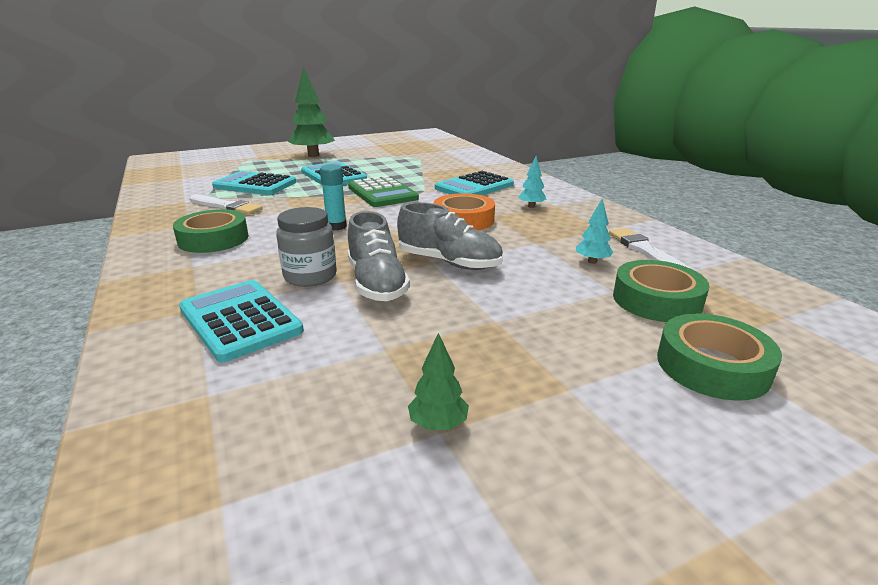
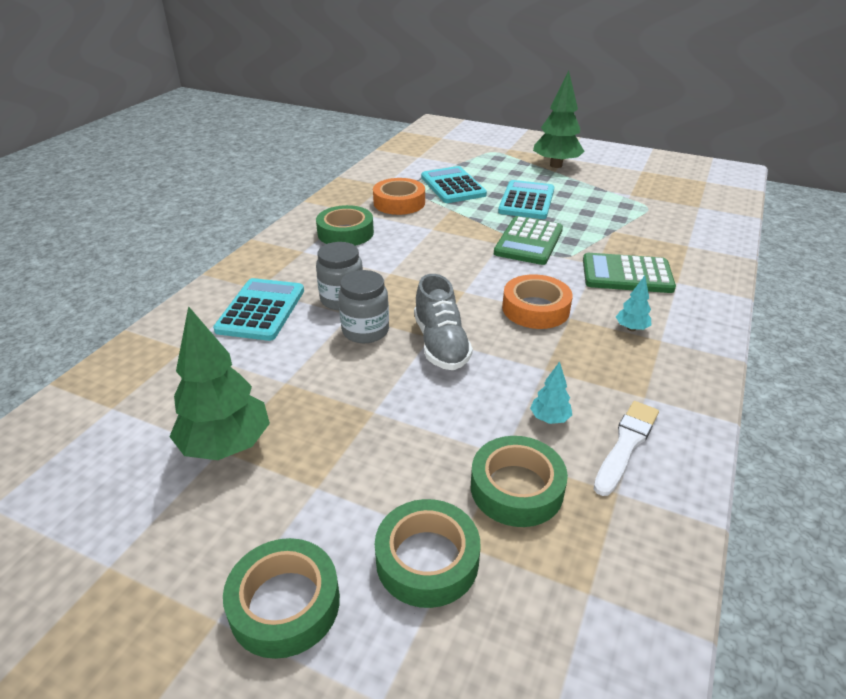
camera: 50 degrees right, 10 degrees up
(226, 206) = (399, 203): white brush -> orange tape
(336, 226) = (431, 262): turquoise glue stick -> none
(376, 283) = (365, 331): grey shoe -> grey jar
(438, 424) = (226, 446): green tree -> green tree, size x2.17
(474, 187) = (627, 274): turquoise calculator -> green calculator
(728, 471) = (285, 604): none -> green tape

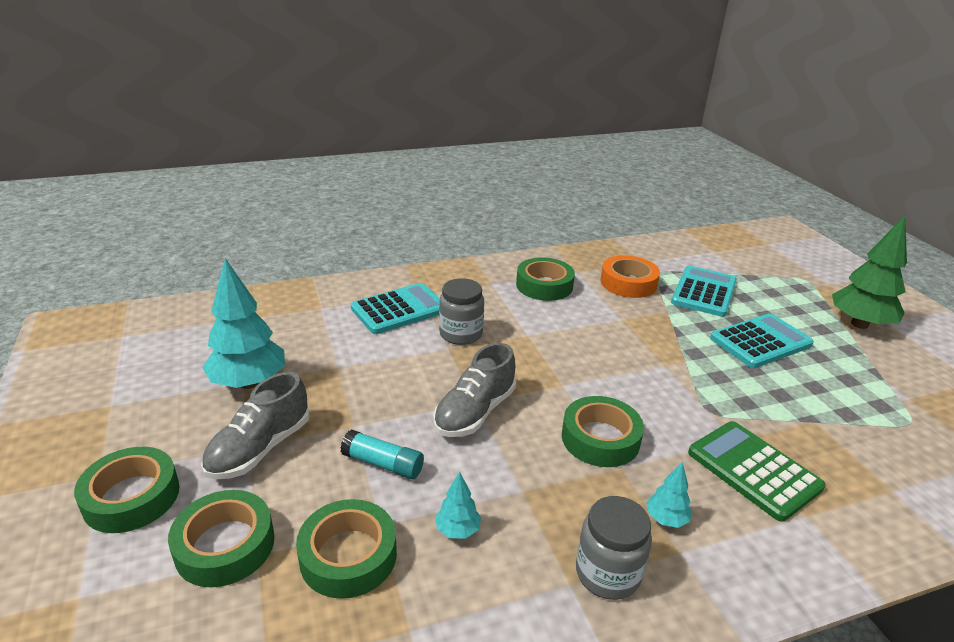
camera: 45 degrees right, 5 degrees down
(226, 446) = (249, 383): green tree -> turquoise tree
(330, 481) = (260, 448): none -> grey shoe
(365, 331) = (439, 366): grey jar -> grey jar (607, 573)
(439, 419) = (383, 464): none -> turquoise glue stick
(528, 241) = (696, 379): green calculator -> none
(535, 309) = (600, 438): orange tape -> green tape
(626, 445) = (481, 604): white brush -> none

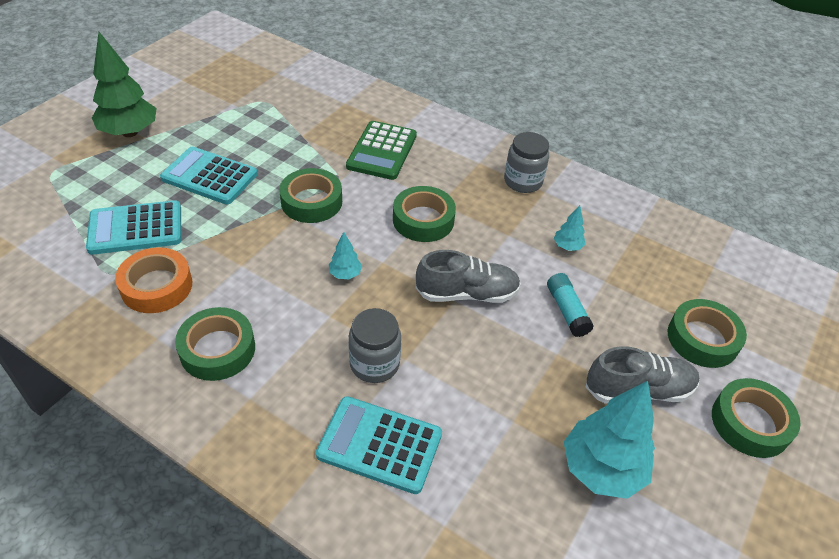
camera: 130 degrees left, 15 degrees up
(348, 555) = (637, 280): green tape -> green tape (311, 201)
(666, 519) = (462, 173): turquoise tree -> turquoise tree (345, 274)

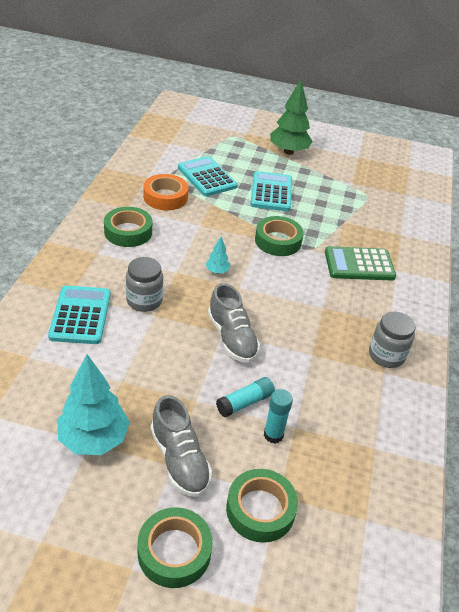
camera: 70 degrees right, 5 degrees down
(423, 220) = (296, 301): green tape -> none
(567, 246) = (322, 396): turquoise tree -> none
(613, 300) = (273, 435): none -> turquoise glue stick

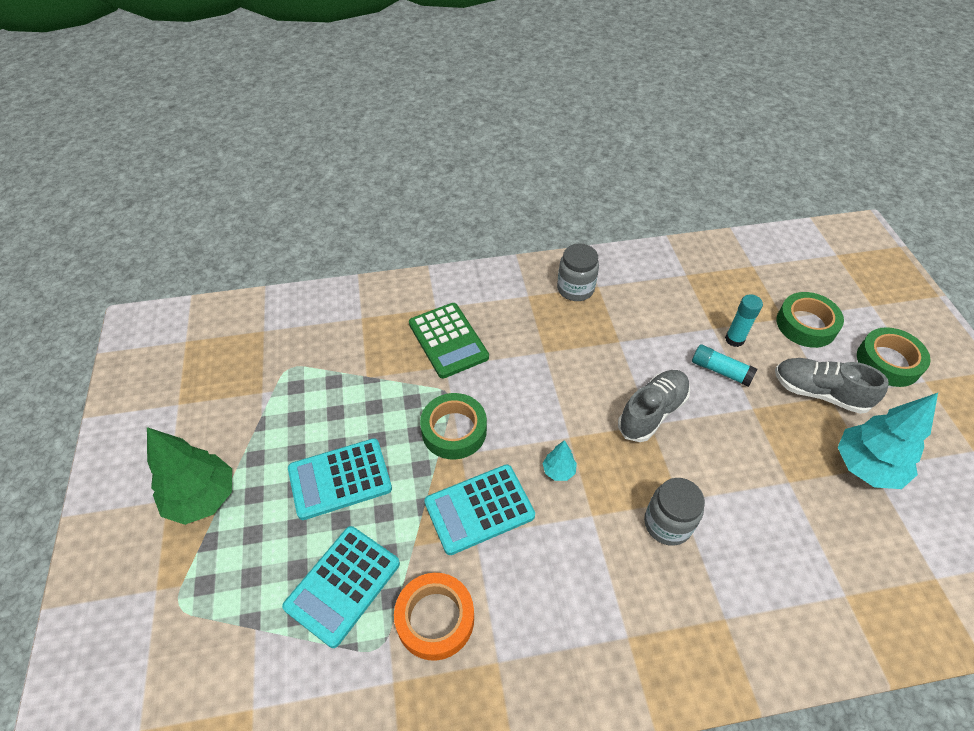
camera: 110 degrees left, 10 degrees up
(80, 315) = (746, 581): turquoise calculator -> turquoise calculator (479, 509)
(128, 232) = (555, 623): green tape -> none
(179, 460) = (819, 393): grey shoe -> grey shoe turned 105 degrees counterclockwise

